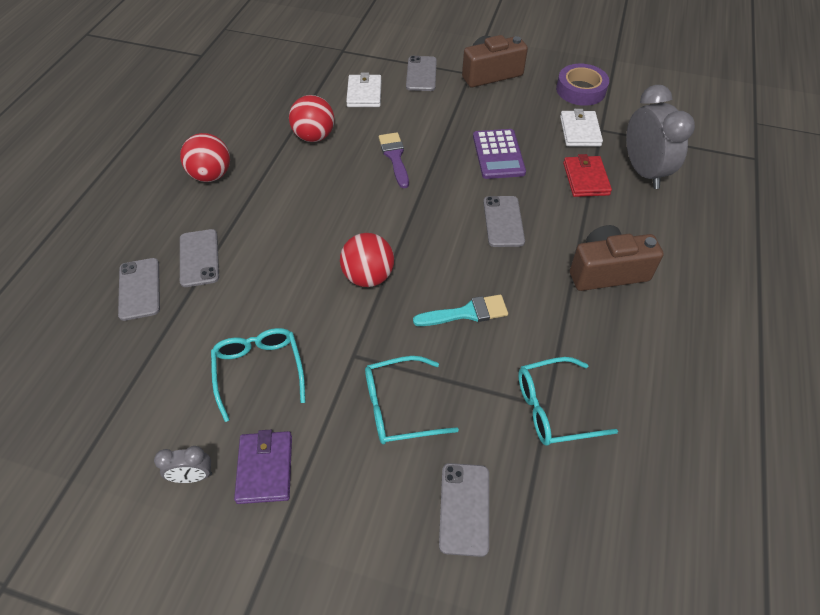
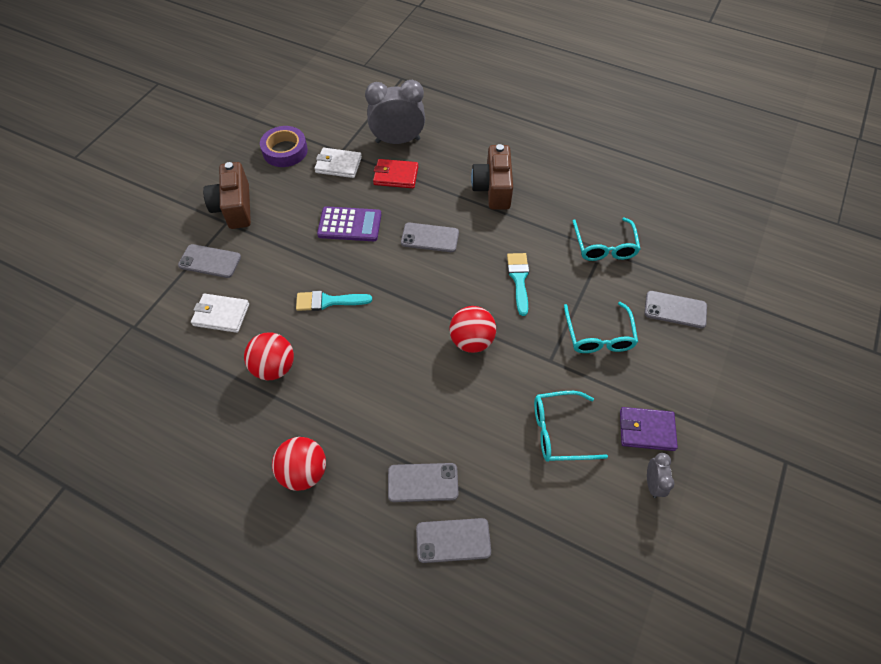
camera: 80 degrees left, 5 degrees up
(395, 157) = (328, 301): purple brush -> turquoise brush

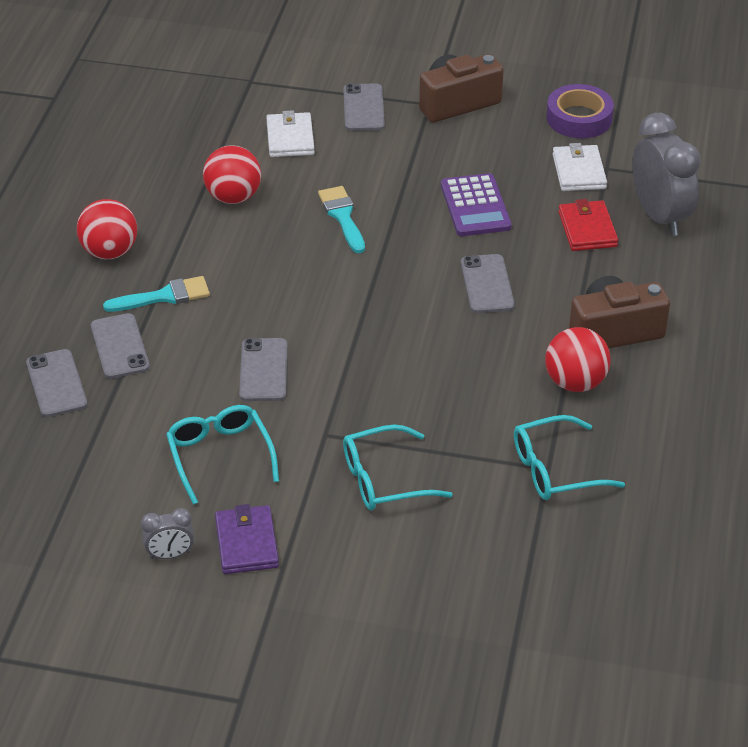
camera: 75 degrees right, 15 degrees down
(471, 340) = (329, 354): red ball -> red ball (575, 382)
(519, 279) = (451, 384): turquoise brush -> turquoise brush (164, 296)
(675, 309) = (465, 562): grey phone -> grey phone (263, 370)

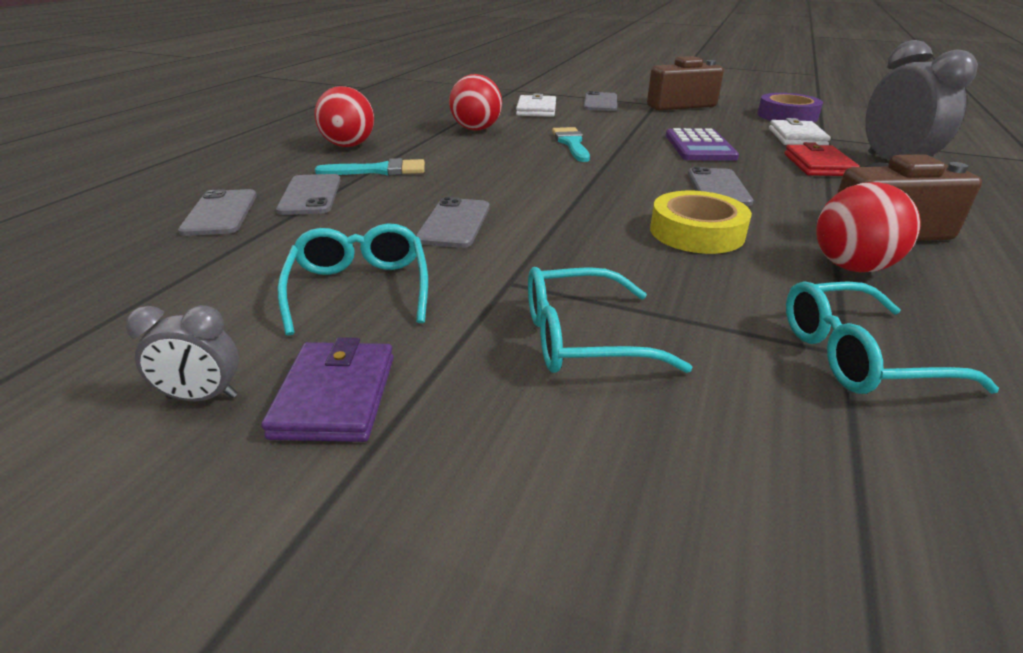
camera: 10 degrees right, 10 degrees down
(464, 355) = (696, 232): none -> yellow tape

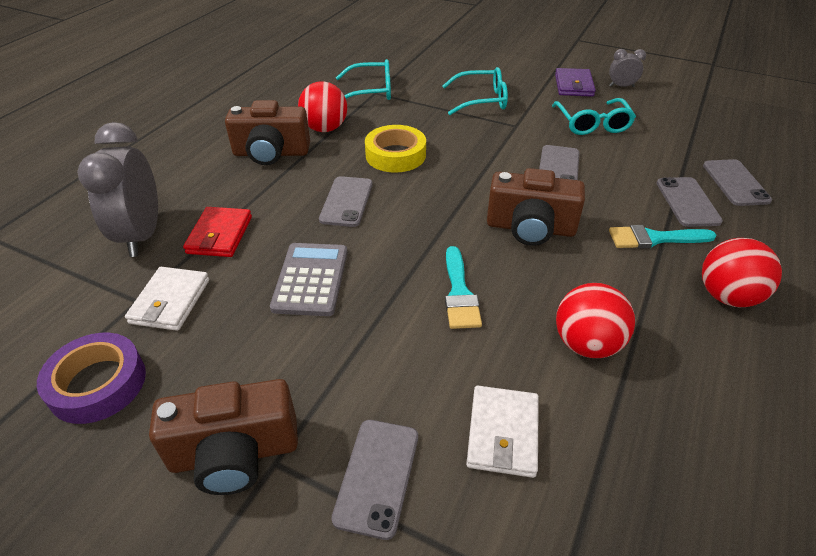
camera: 175 degrees left, 10 degrees up
(506, 174) = (530, 228): none -> brown camera
(699, 146) = (311, 279): purple calculator -> grey calculator

